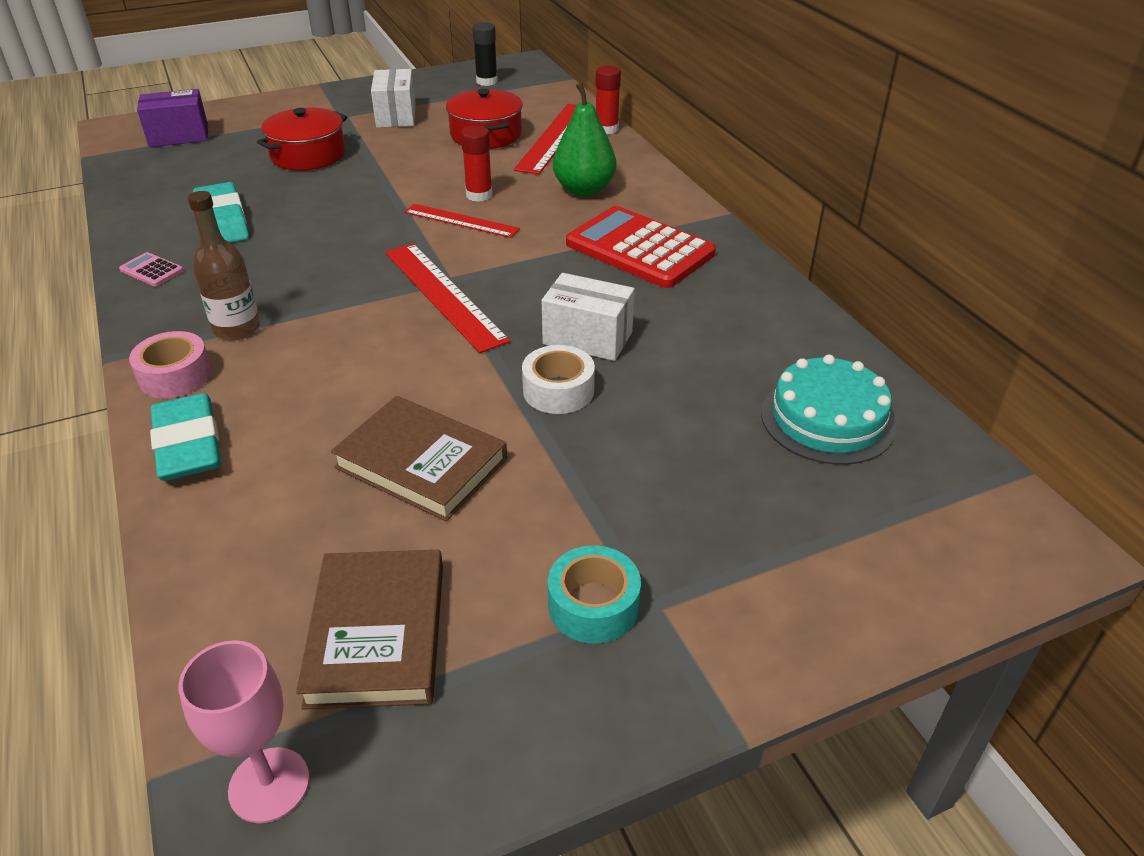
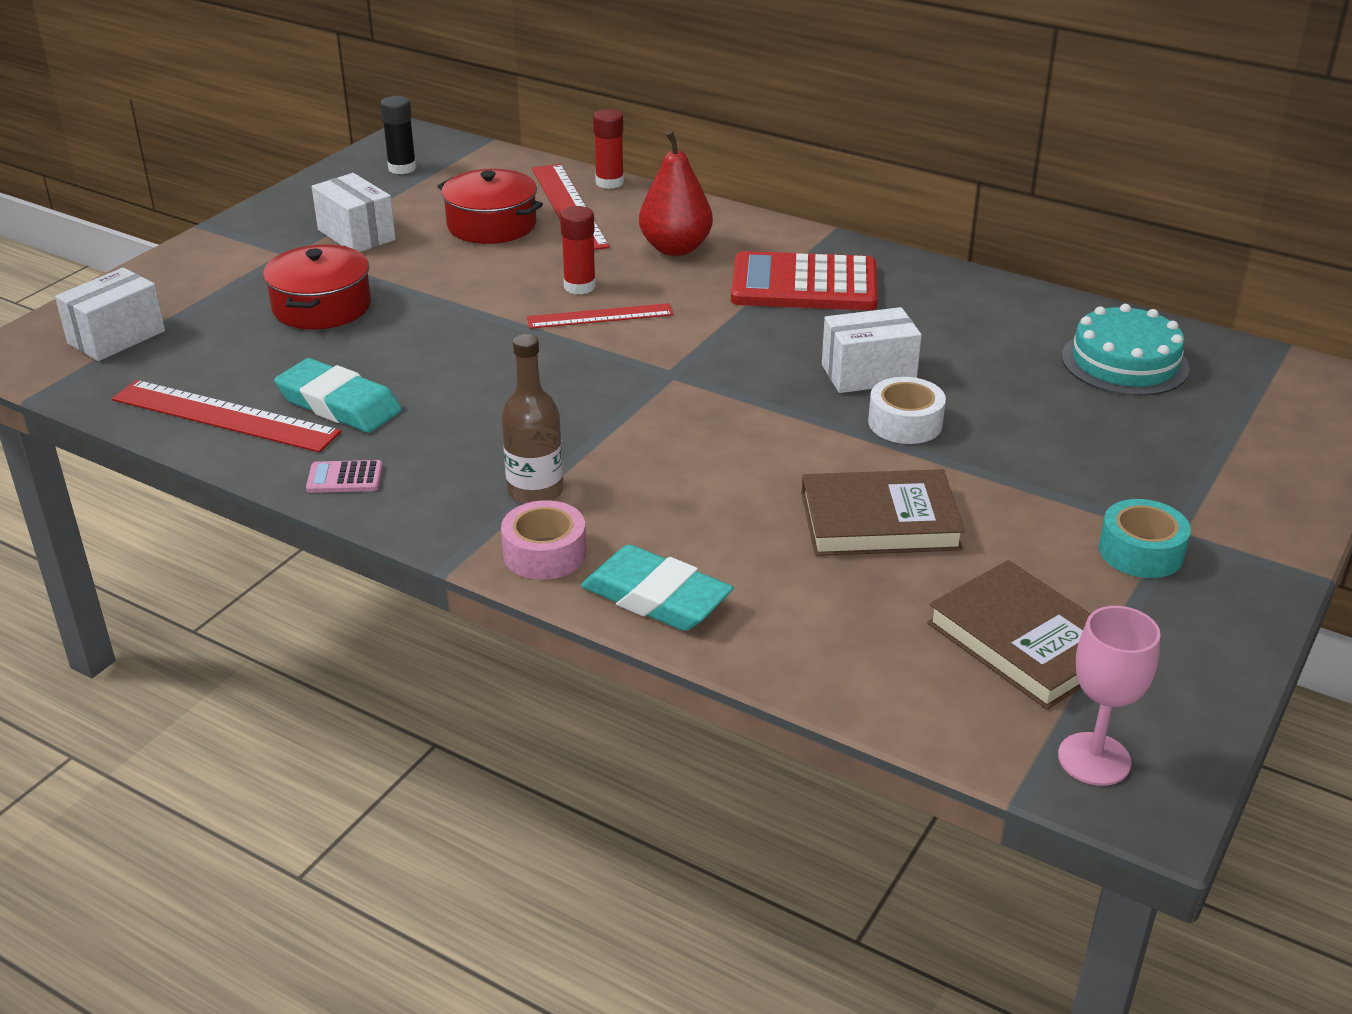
camera: 35 degrees left, 5 degrees down
(179, 136) = (116, 337): purple box -> white box
(443, 295) = (689, 387): red ruler -> red ruler (225, 416)
(584, 190) = (675, 248): green pear -> red pear

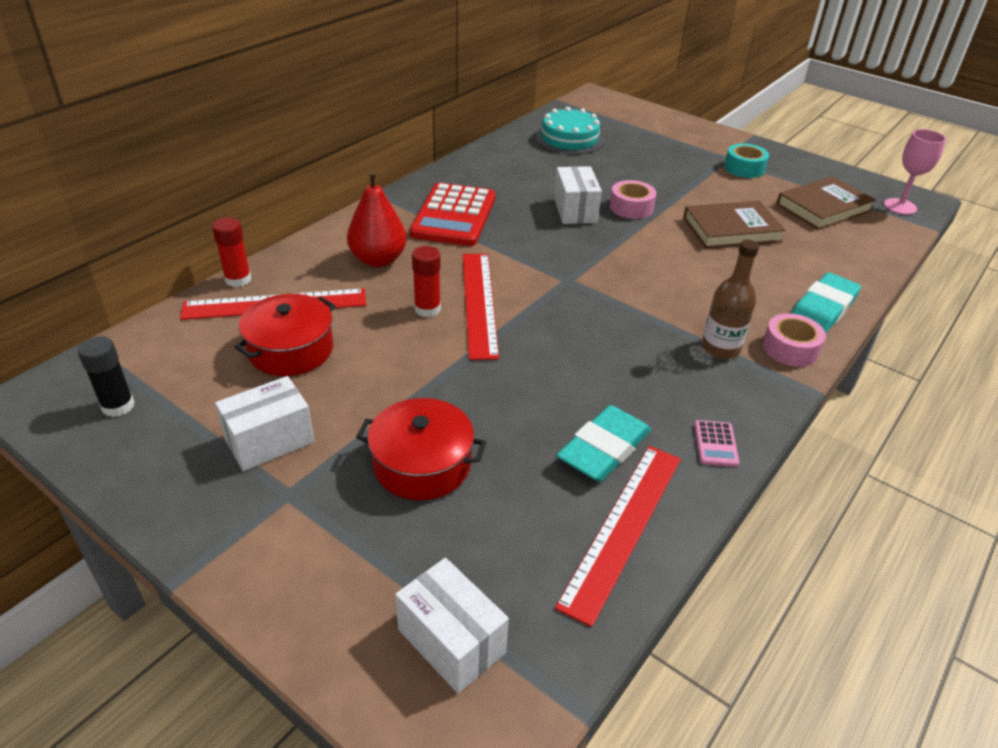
camera: 85 degrees left, 5 degrees up
(600, 316) = (479, 303): red ruler -> red ruler, size x1.55
(879, 521) = (731, 229): brown book -> brown book turned 75 degrees clockwise
(905, 423) = (631, 207): white tape -> pink tape

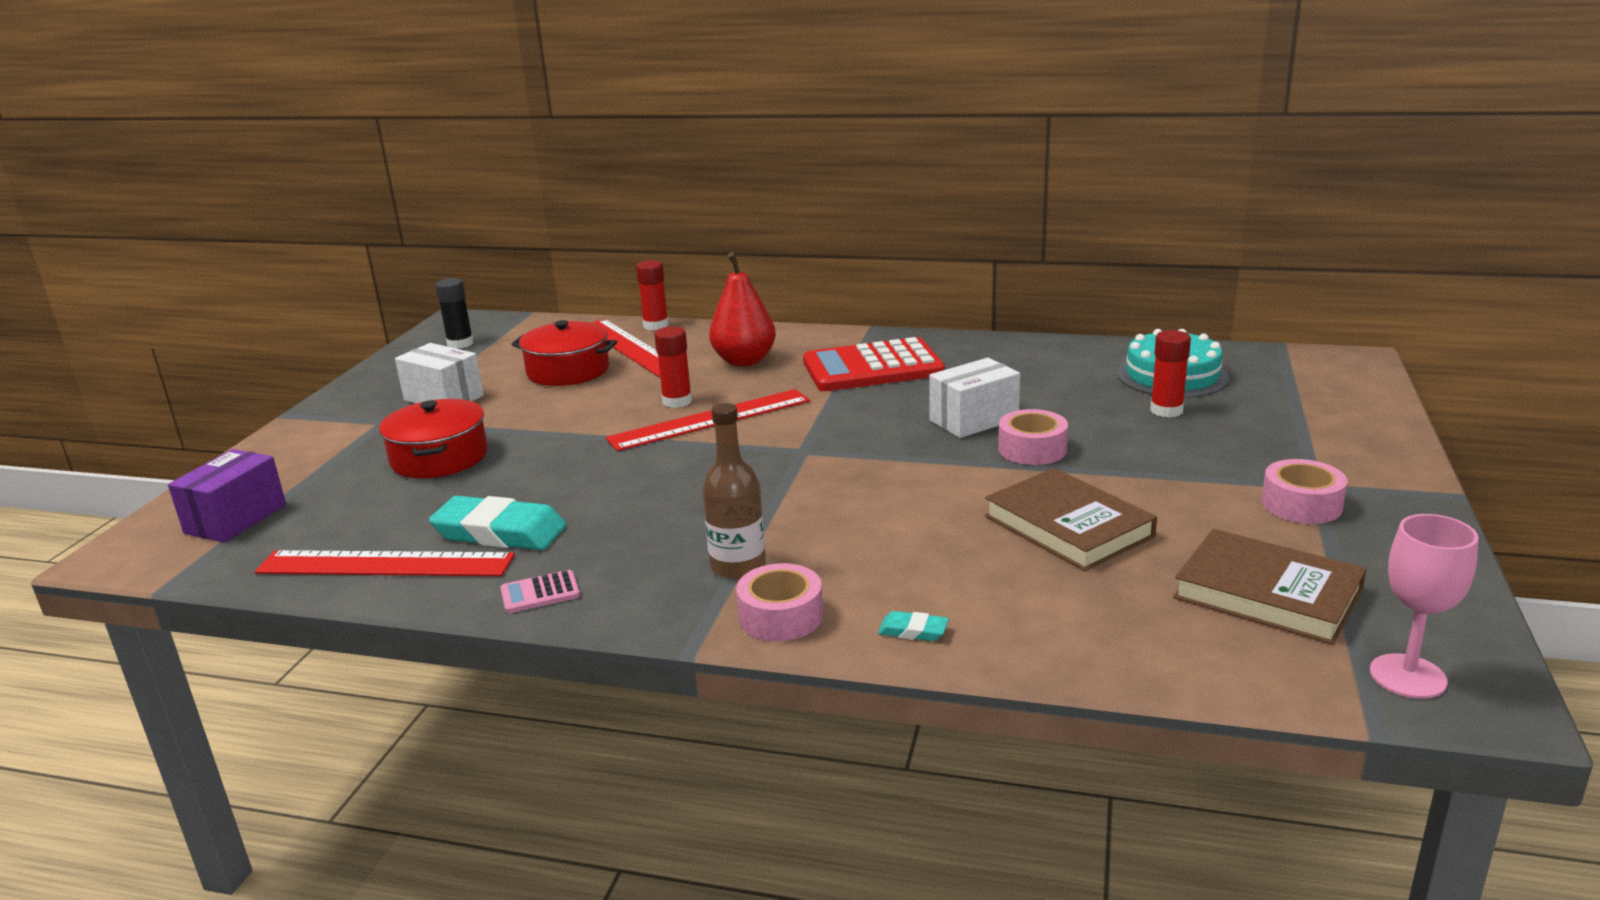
camera: 70 degrees right, 15 degrees down
(451, 641) = (236, 519): white box -> purple box
(613, 157) = (1166, 410): none -> red glue stick
(744, 168) = (1301, 505): turquoise tape -> pink tape
(822, 309) = (913, 631): turquoise eraser -> turquoise eraser, size x0.45

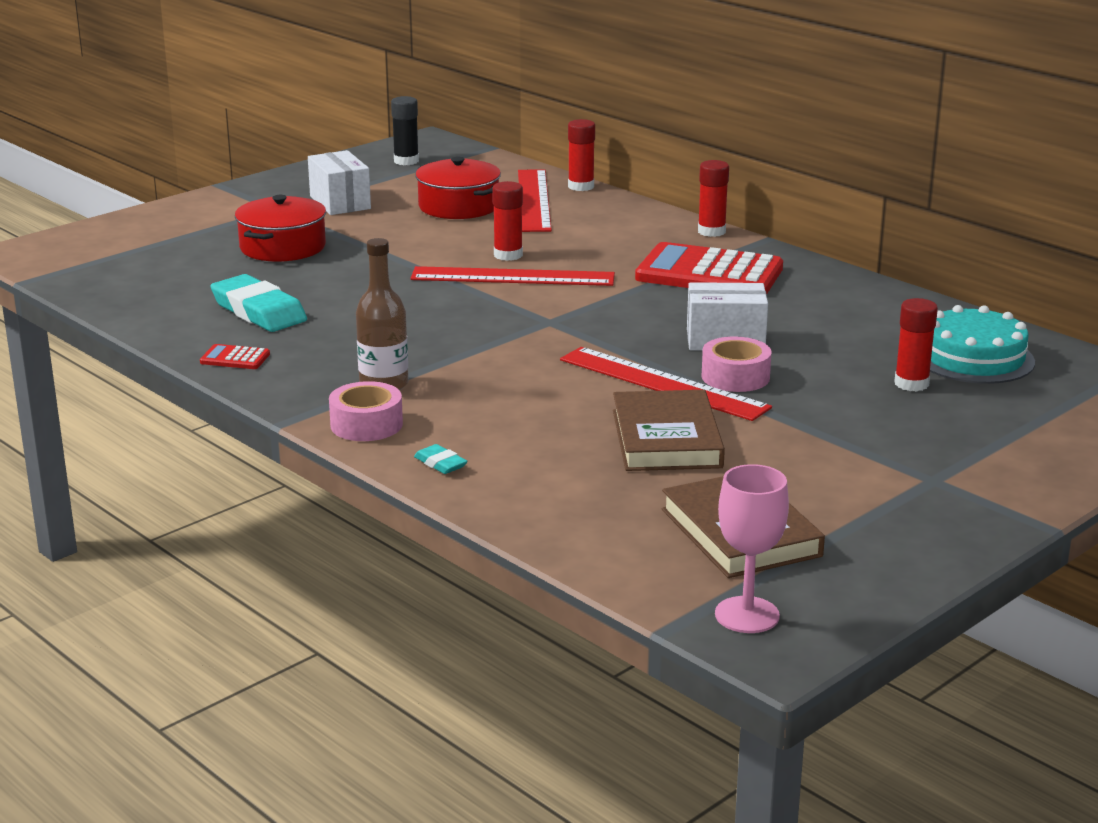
camera: 30 degrees right, 0 degrees up
(236, 519) = (108, 250): purple box -> none
(385, 564) = (164, 309): red ruler -> red ruler (662, 383)
(540, 593) = (235, 358): pink calculator -> red calculator
(744, 361) = (609, 237): red pear -> none
(821, 333) = (711, 231): none -> red glue stick
(1301, 505) = (891, 488): pink tape -> none

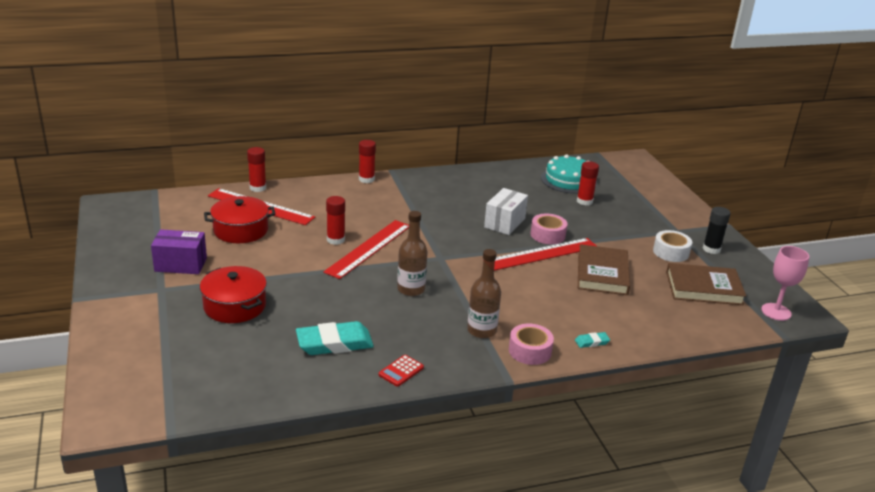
camera: 65 degrees left, 5 degrees up
(340, 202) = (180, 264): white box -> purple box
(406, 161) = (137, 222): black glue stick -> black glue stick (711, 249)
(438, 322) = (411, 289): none -> brown bottle
(666, 439) = (602, 273): brown book -> brown book turned 75 degrees clockwise
(709, 273) = (420, 198): red calculator -> none
(835, 485) = (671, 252): none -> white tape

